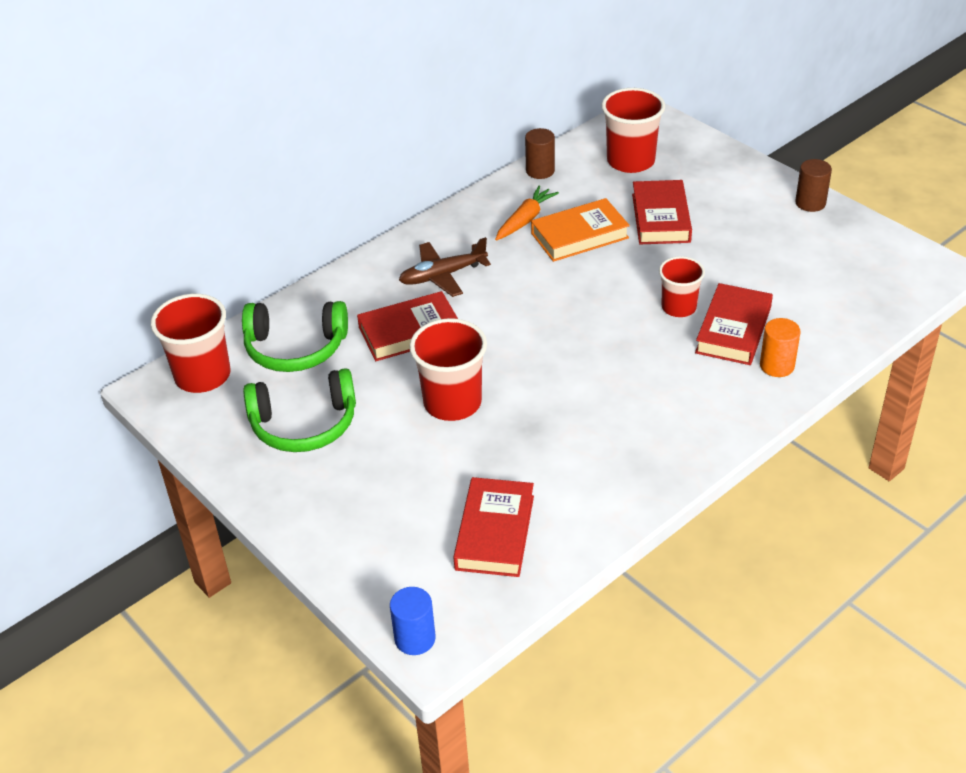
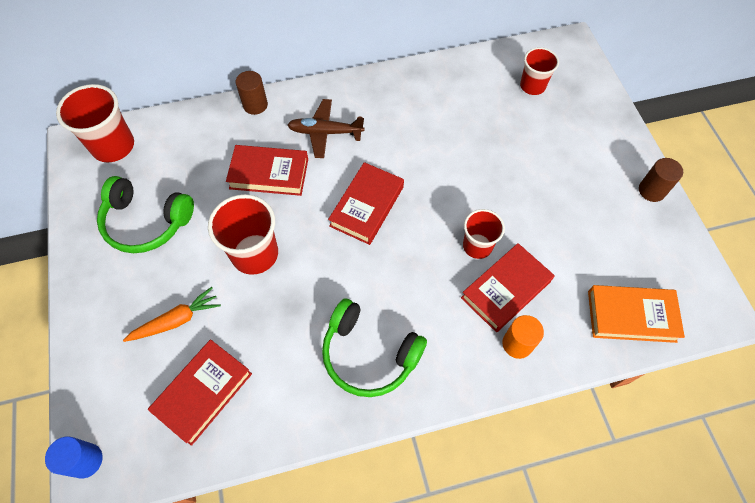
camera: 25 degrees right, 20 degrees up
(295, 348) = (186, 151): green headphones -> green headphones (369, 354)
(525, 220) = (417, 107): orange carrot -> orange carrot (176, 320)
(540, 171) = (458, 66): brown cylinder -> brown cylinder (255, 105)
(579, 236) = (447, 140): orange book -> orange book (631, 316)
(630, 161) = (532, 86): red cup -> red cup, size x0.64
(661, 218) = (520, 151): red book -> red book (367, 206)

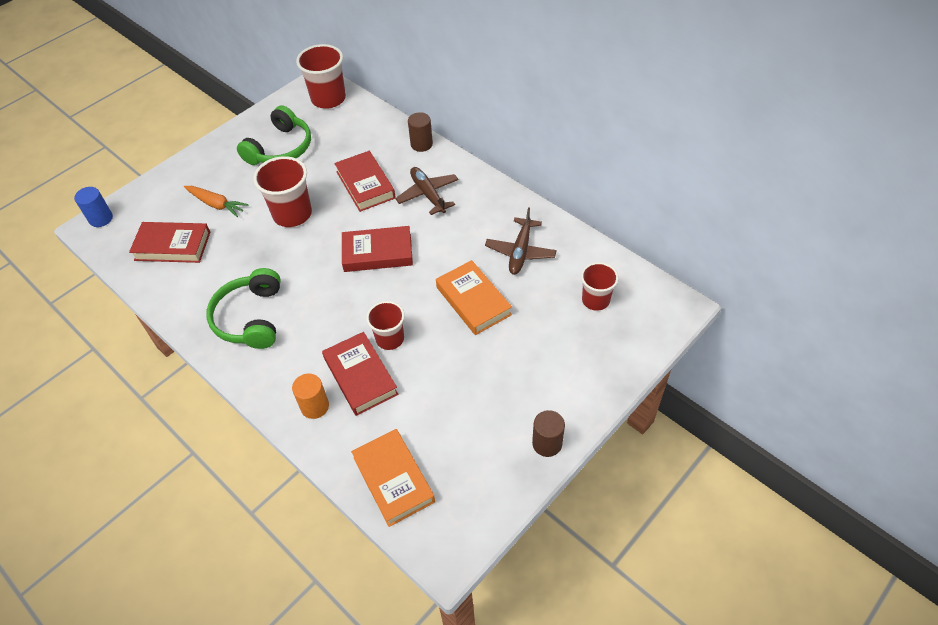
camera: 60 degrees right, 10 degrees down
(146, 222) = (280, 148): green headphones -> green headphones turned 135 degrees counterclockwise
(447, 104) = (520, 252): none -> brown plane
(477, 164) = (473, 301): none -> orange book
(506, 289) = (360, 376): red book -> red book turned 45 degrees clockwise

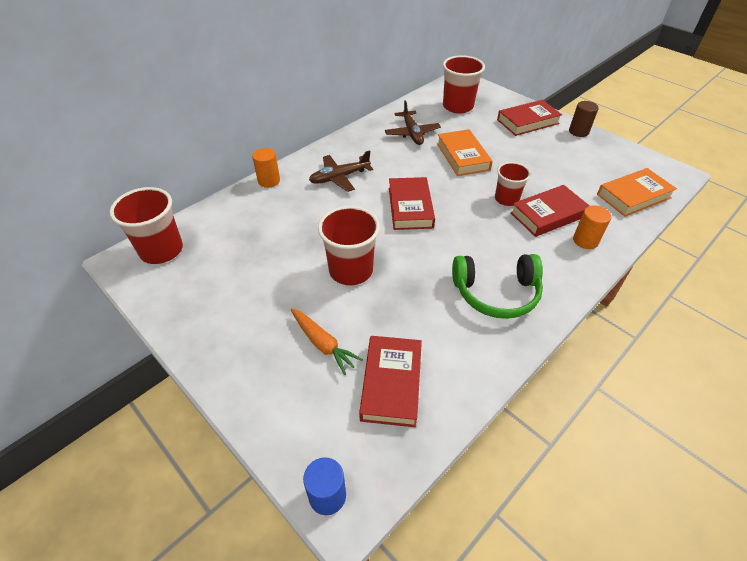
camera: 90 degrees left, 5 degrees down
(216, 204) = (323, 344): orange carrot -> orange carrot turned 105 degrees clockwise
(280, 148) = (237, 288): green headphones -> none
(365, 185) = (317, 217): red book -> red book (527, 122)
(421, 144) = (269, 181): brown cylinder -> orange cylinder
(473, 301) = (462, 156): orange book -> orange book turned 75 degrees counterclockwise
(520, 252) = (412, 133): brown plane -> brown plane turned 60 degrees clockwise
(595, 300) = (458, 106): red cup -> red cup, size x1.57

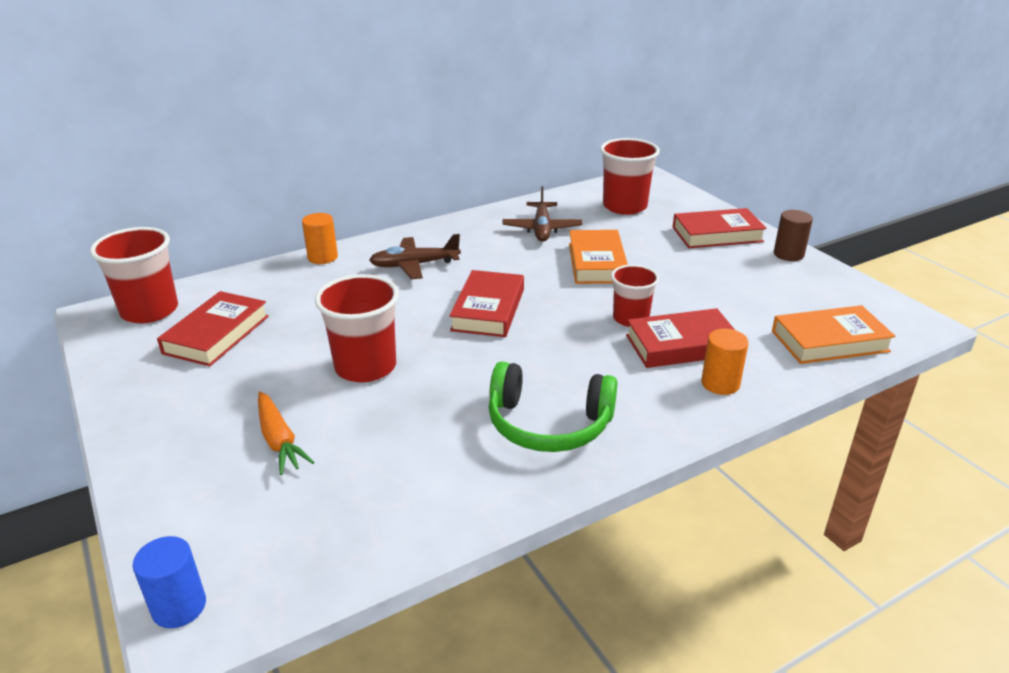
camera: 15 degrees right, 15 degrees down
(391, 383) = (340, 500): red book -> red book (216, 334)

